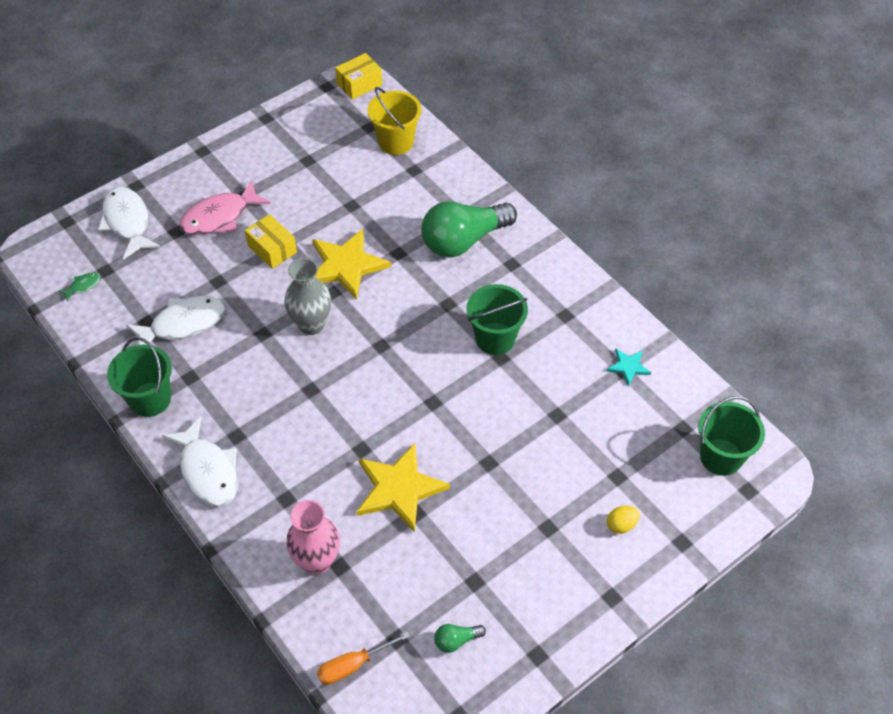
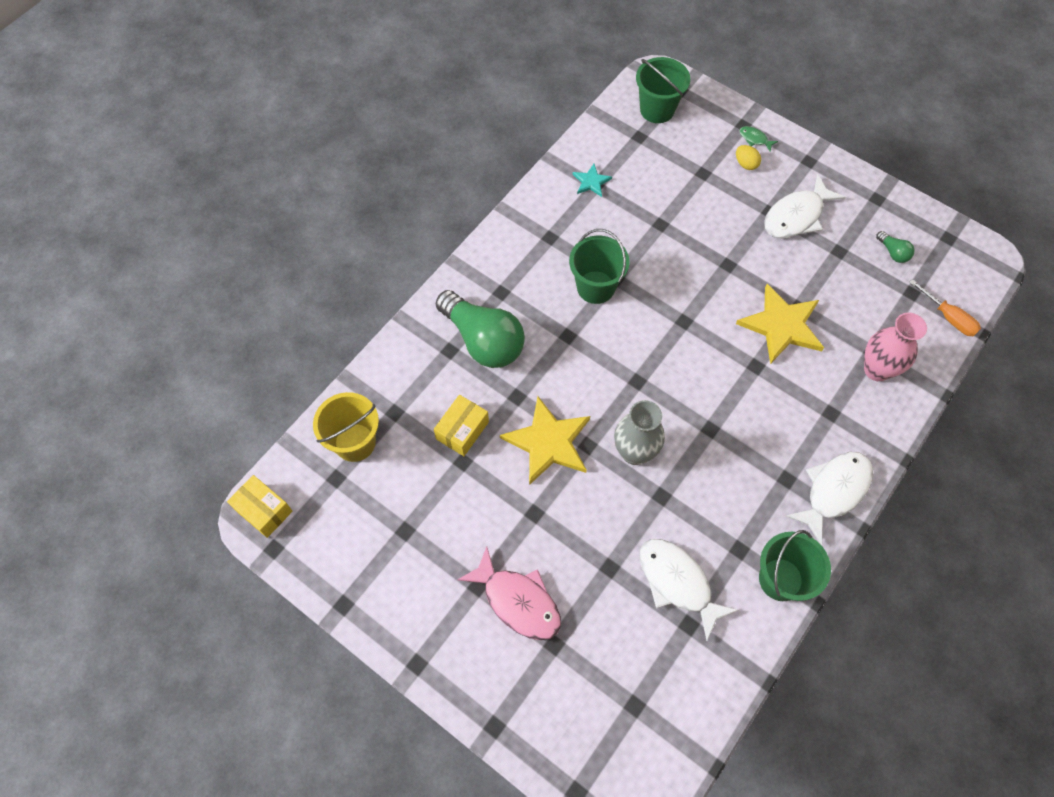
camera: 105 degrees left, 10 degrees up
(83, 286) = (665, 722): green fish -> green fish (754, 139)
(127, 222) = (555, 711): white fish -> white fish (796, 216)
(272, 249) = (548, 525): yellow box -> yellow box (462, 430)

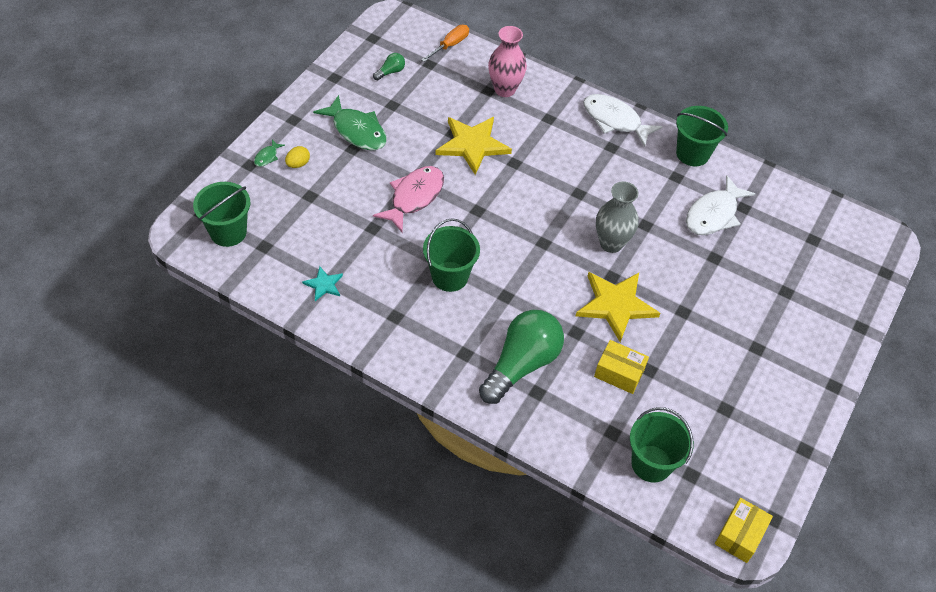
camera: 100 degrees left, 10 degrees down
(355, 442) = (651, 463): yellow bucket -> green bucket
(518, 601) = (760, 318): pink fish -> pink fish (414, 197)
(796, 216) = (357, 131): white fish -> green fish

